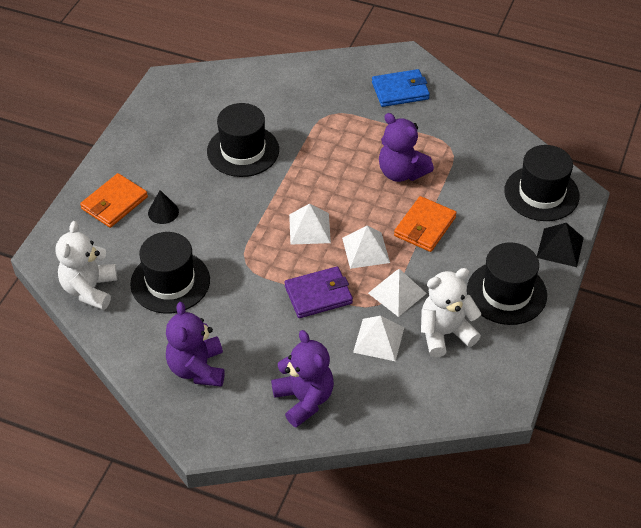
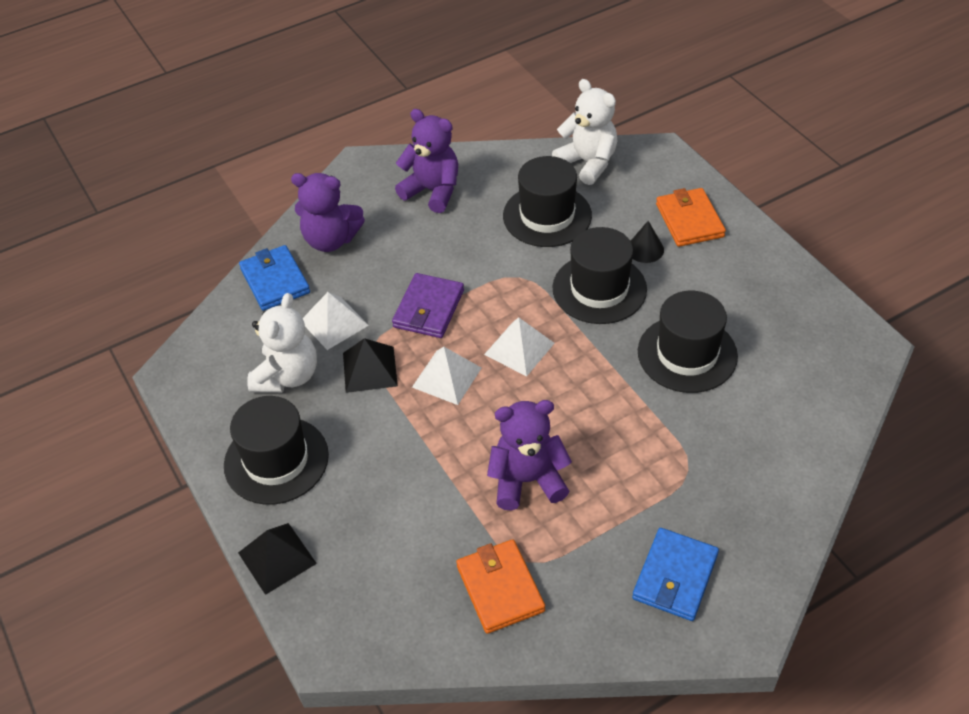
camera: 130 degrees right, 0 degrees up
(374, 405) = (275, 281): none -> blue wallet
(397, 293) = (370, 369): white pyramid -> black pyramid
(424, 226) = (429, 448): orange wallet -> orange wallet (500, 588)
(541, 193) = (365, 604): black hat -> black hat (599, 289)

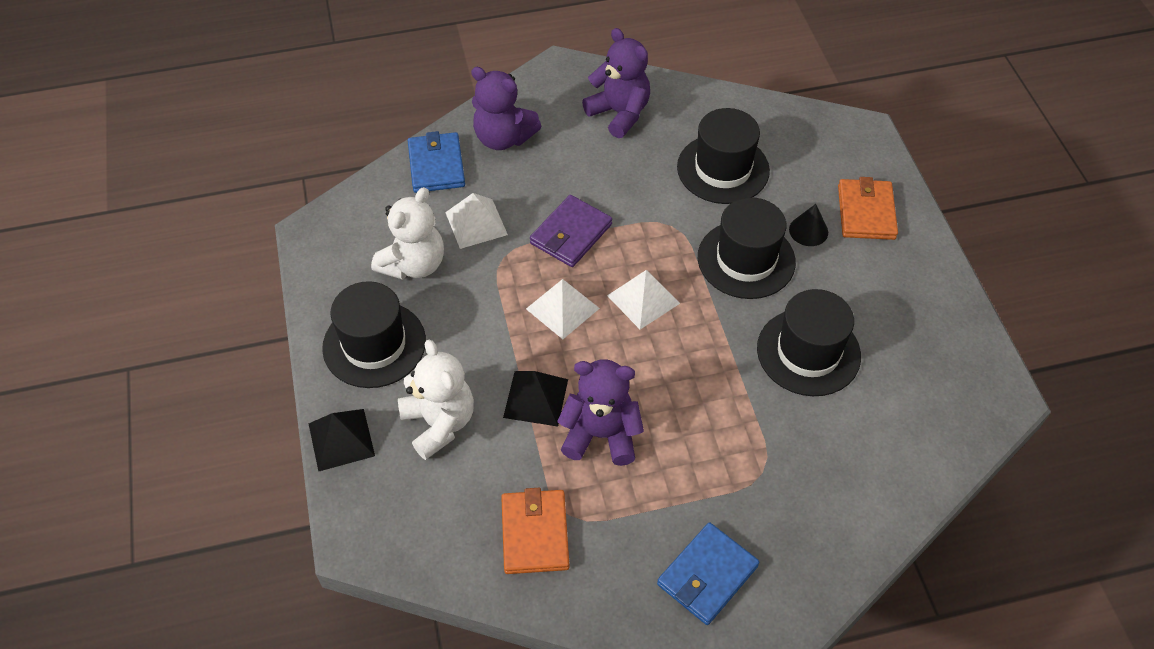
camera: 15 degrees right, 5 degrees up
(370, 369) = (493, 279): black pyramid -> black pyramid (536, 398)
(588, 163) = (785, 124): white teddy bear -> white teddy bear (439, 423)

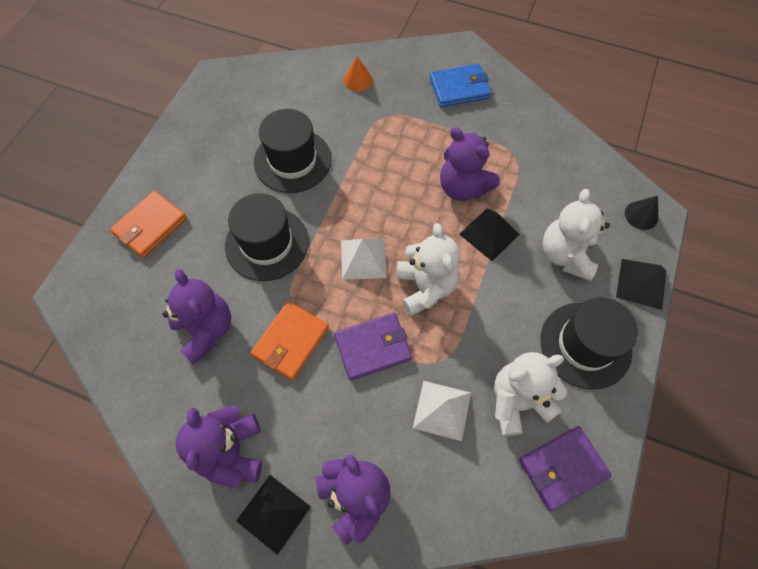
camera: 145 degrees left, 10 degrees up
(349, 238) = (562, 468): none -> purple wallet
(436, 165) = (438, 505): blue wallet -> none
(535, 534) = (541, 157): orange wallet -> orange wallet (290, 341)
(555, 100) = (273, 513): none -> black pyramid
(562, 308) = (425, 287): white pyramid -> white teddy bear
(723, 169) = (206, 330): black hat -> purple teddy bear
(808, 230) = (203, 237): black cone -> black cone (641, 215)
(841, 502) = (358, 80): none -> orange cone

